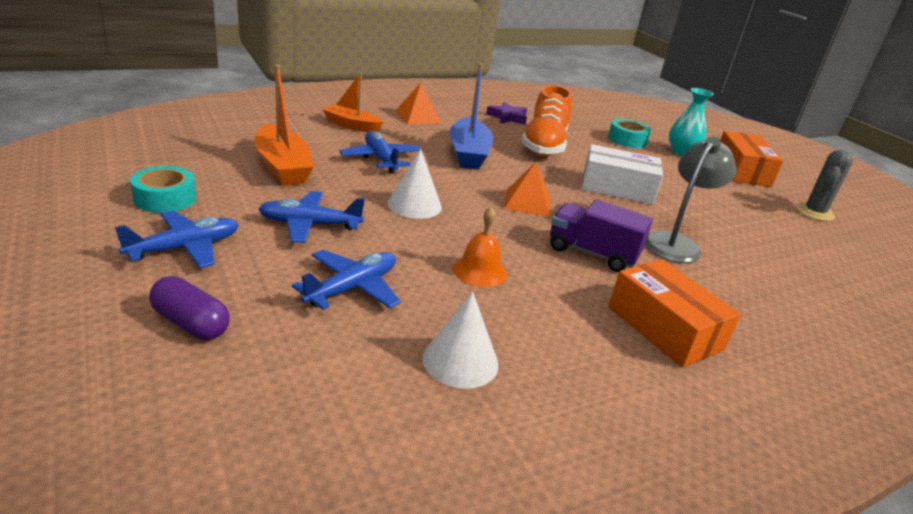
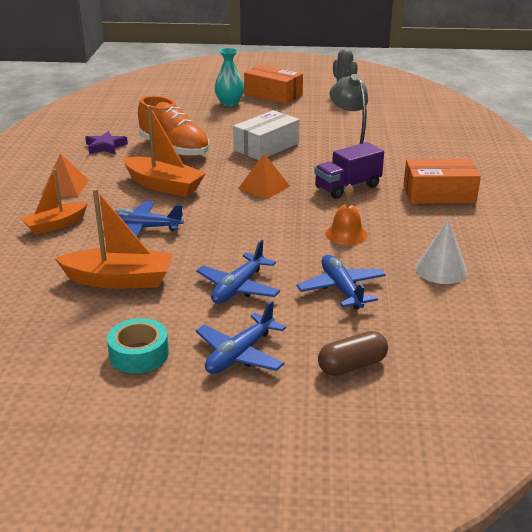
camera: 55 degrees left, 0 degrees up
(185, 248) = (240, 354): blue plane -> blue plane turned 135 degrees counterclockwise
(191, 323) = (352, 365): purple capsule -> brown capsule
(414, 205) = (236, 234): white cone -> none
(468, 154) = (163, 186): blue boat -> orange boat
(627, 140) = (192, 114): turquoise tape -> none

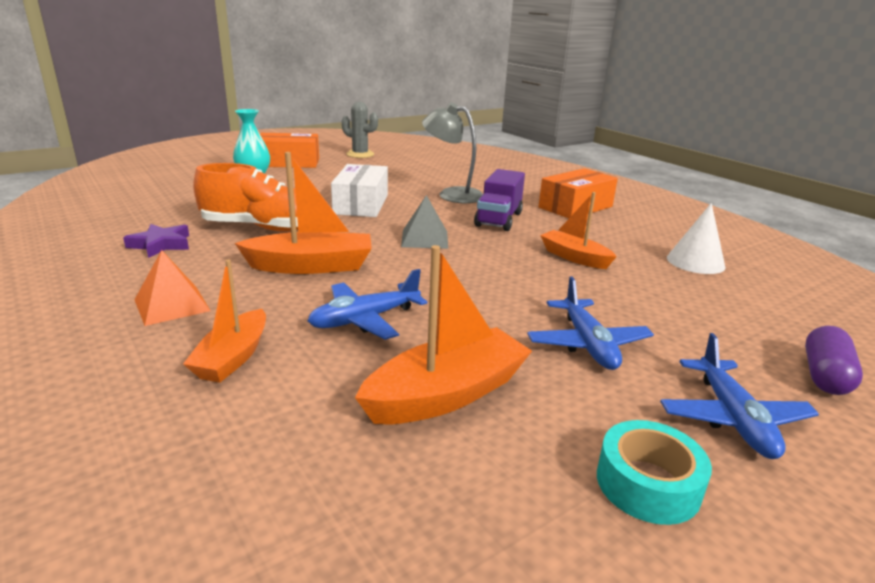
camera: 40 degrees left, 5 degrees down
(264, 187) = (425, 239): orange pyramid -> grey pyramid
(341, 289) = (668, 306): blue plane -> none
(346, 234) = (574, 257): orange bell -> orange boat
(352, 365) = (825, 376): brown capsule -> purple capsule

